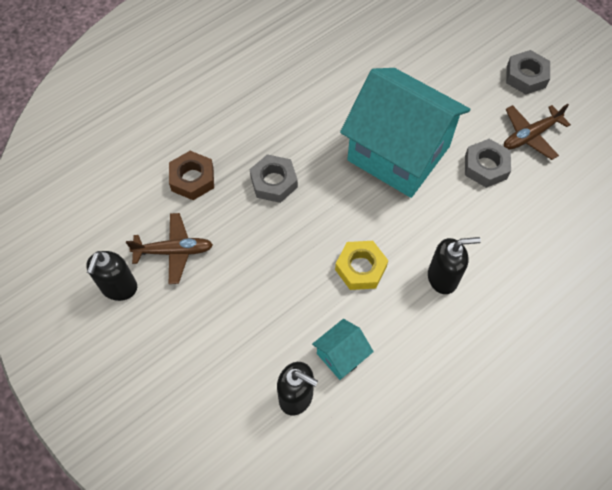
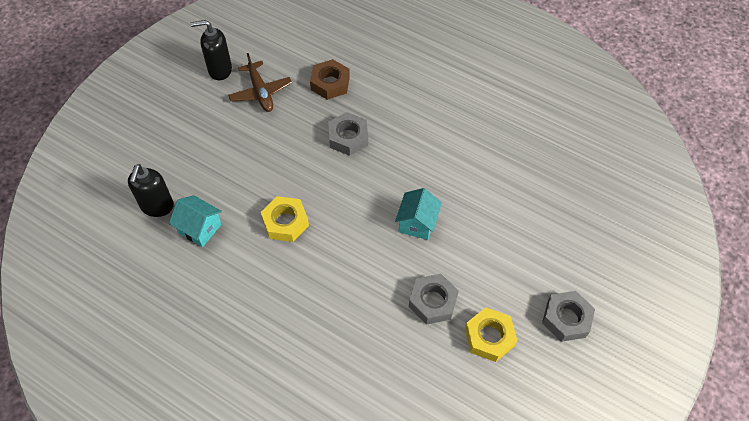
camera: 70 degrees right, 5 degrees down
(398, 153) = (417, 223): turquoise house -> turquoise house, size x0.41
(443, 278) = (295, 289): black soap dispenser -> none
(530, 136) = (489, 337): brown plane -> yellow nut

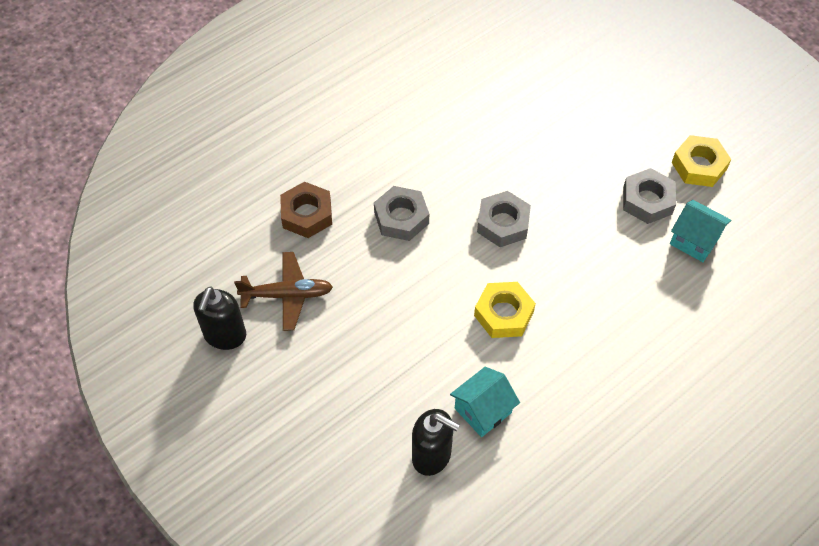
camera: 70 degrees left, 0 degrees up
(417, 223) = (546, 185): turquoise house -> turquoise house (694, 240)
(566, 319) = (693, 98): grey nut -> grey nut (503, 223)

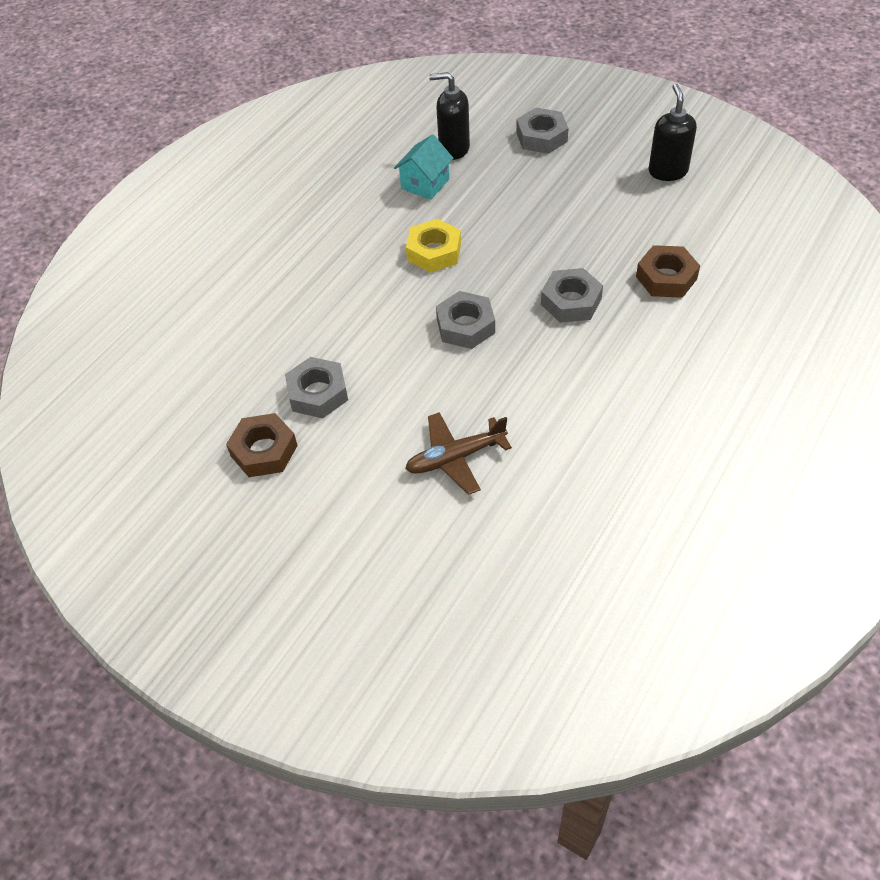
camera: 165 degrees right, 5 degrees down
(287, 295) = (636, 212): brown plane -> brown plane (455, 458)
(325, 437) = (541, 137): none -> grey nut
(694, 240) = (260, 367): turquoise house -> none
(699, 166) = (264, 451): yellow nut -> brown nut

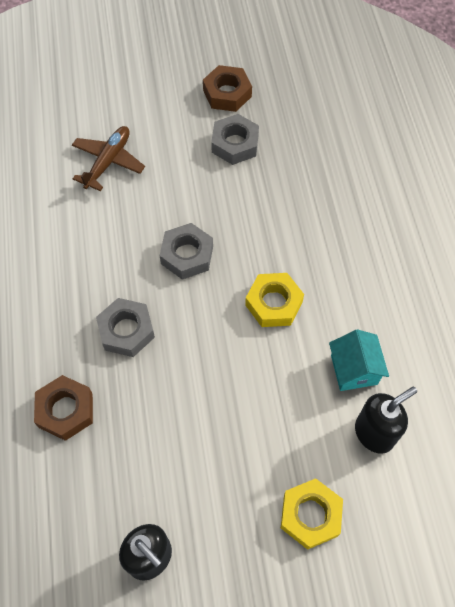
camera: 135 degrees right, 10 degrees up
(541, 137) = (310, 515): grey nut -> yellow nut

